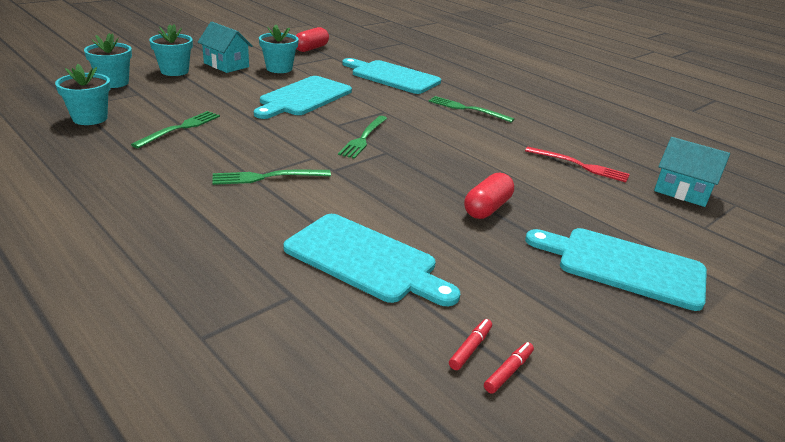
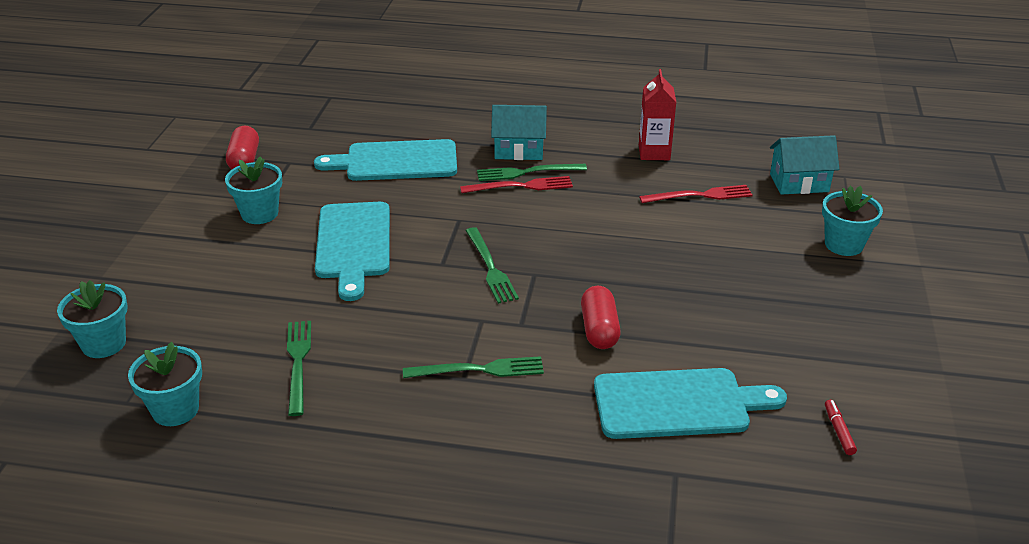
camera: 35 degrees left, 5 degrees up
(174, 71) = (145, 284): turquoise flower pot -> turquoise flower pot (843, 244)
(226, 65) = (190, 240): turquoise house -> turquoise house (519, 150)
(267, 177) = (478, 370): green fork -> green fork turned 135 degrees counterclockwise
(451, 113) = (520, 186): none -> red fork
(487, 208) = (693, 290): red capsule -> red capsule (599, 330)
(508, 371) = (879, 432): red marker -> none
(579, 133) = (654, 152): none -> red carton
(623, 266) = (843, 290): turquoise cutting board -> none

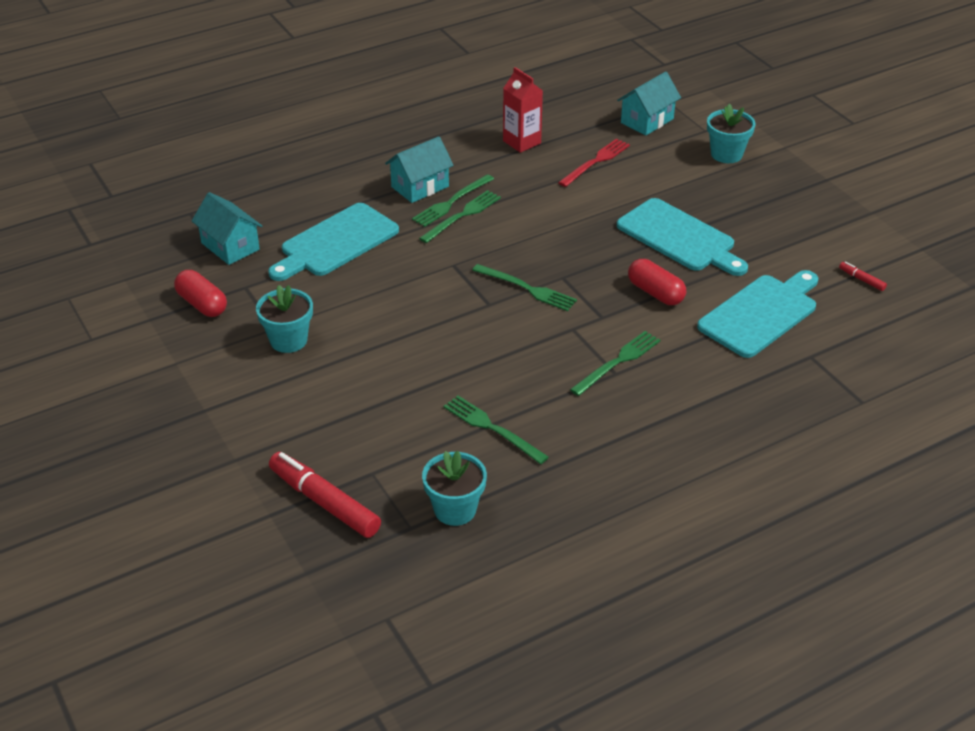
camera: 40 degrees left, 5 degrees up
(104, 344) = (324, 502): turquoise flower pot -> red marker
(321, 130) = (230, 246): none -> turquoise house
(353, 244) = (402, 324): turquoise cutting board -> turquoise cutting board (679, 238)
(520, 186) = (462, 216): red fork -> green fork

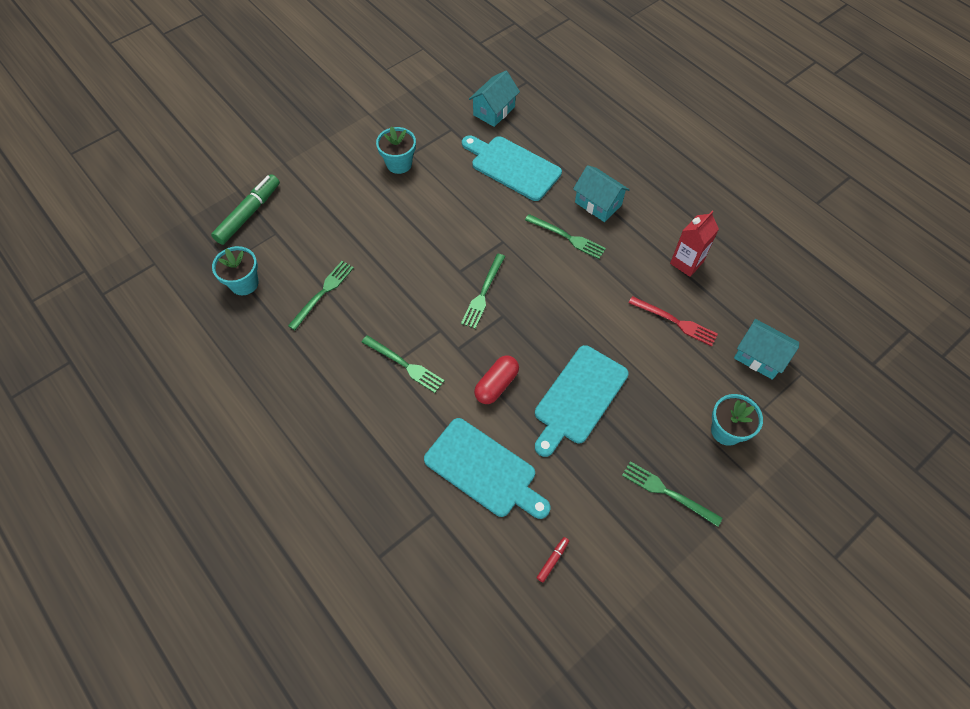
camera: 80 degrees right, 20 degrees up
(202, 304) = (428, 112): red capsule -> none
(324, 502) = (249, 214): red marker -> green marker
(451, 202) = (583, 227): green fork -> green fork (668, 492)

